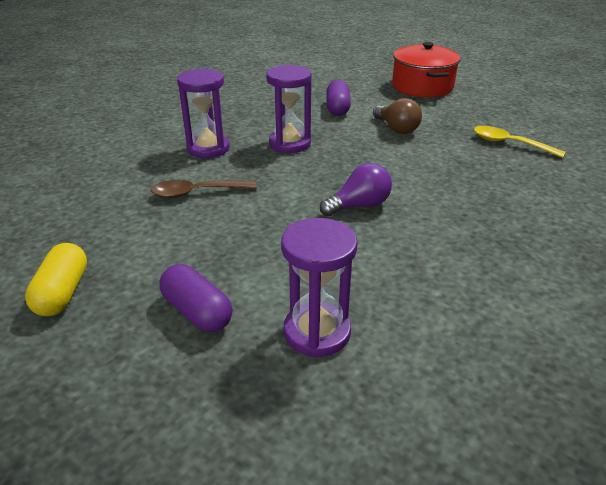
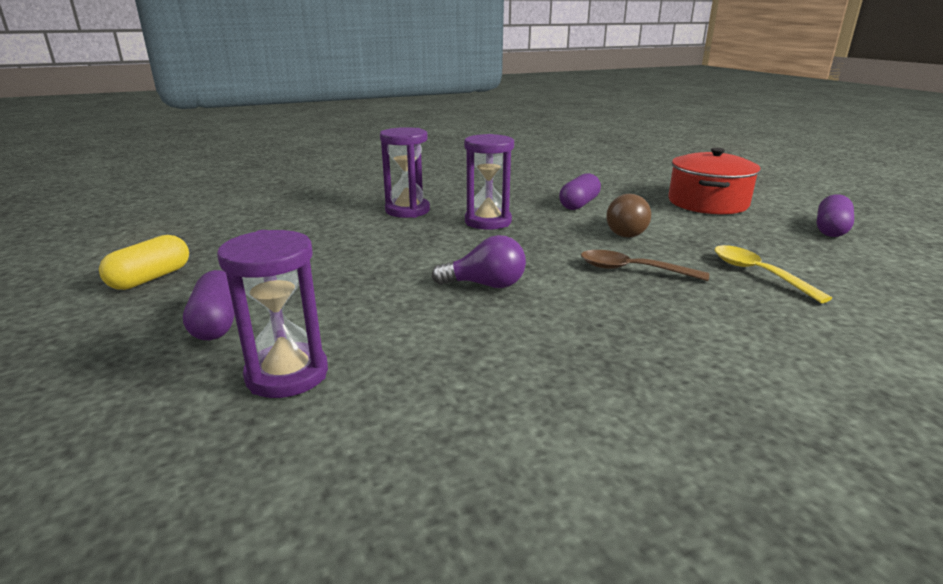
camera: 30 degrees right, 10 degrees down
(197, 193) = (350, 239): brown spoon -> brown spoon (632, 270)
(514, 94) = (831, 229): none -> purple capsule

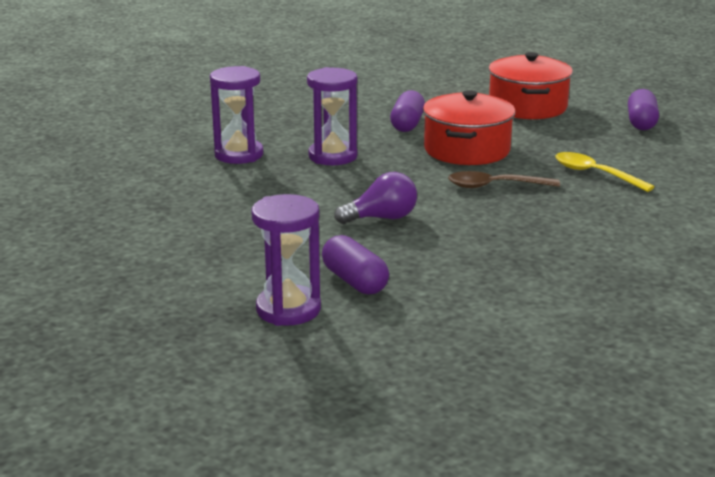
camera: 20 degrees left, 0 degrees up
(151, 278) = (61, 262): yellow capsule -> none
(217, 322) = (182, 286): purple capsule -> purple capsule (354, 281)
(623, 232) = (467, 150): brown light bulb -> red pot

